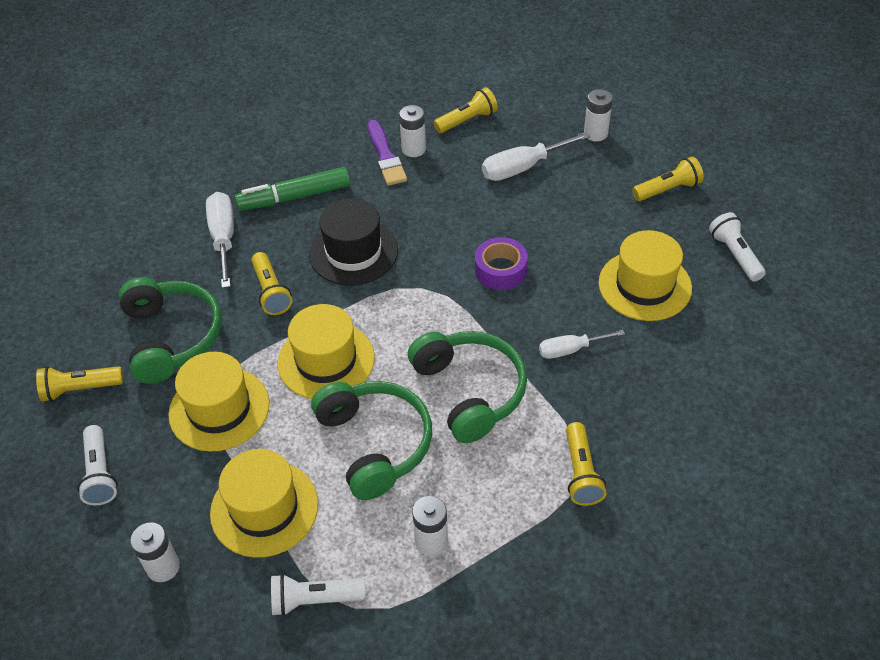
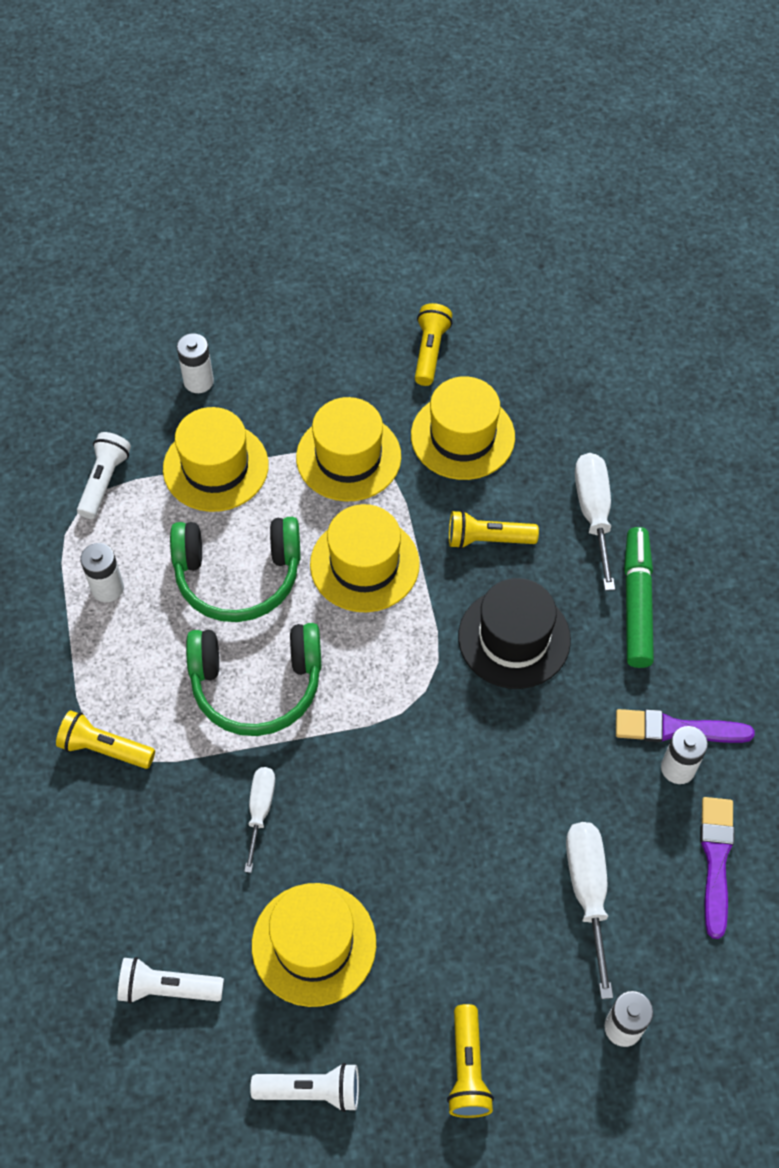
camera: 110 degrees right, 10 degrees up
(100, 473) = (321, 352): white flashlight -> white flashlight (168, 988)
(172, 337) = (462, 436): green headphones -> yellow hat
(223, 238) = (594, 513): white screwdriver -> white screwdriver turned 105 degrees counterclockwise
(467, 120) = (716, 860): yellow flashlight -> purple brush
(500, 270) = (414, 787): purple tape -> none

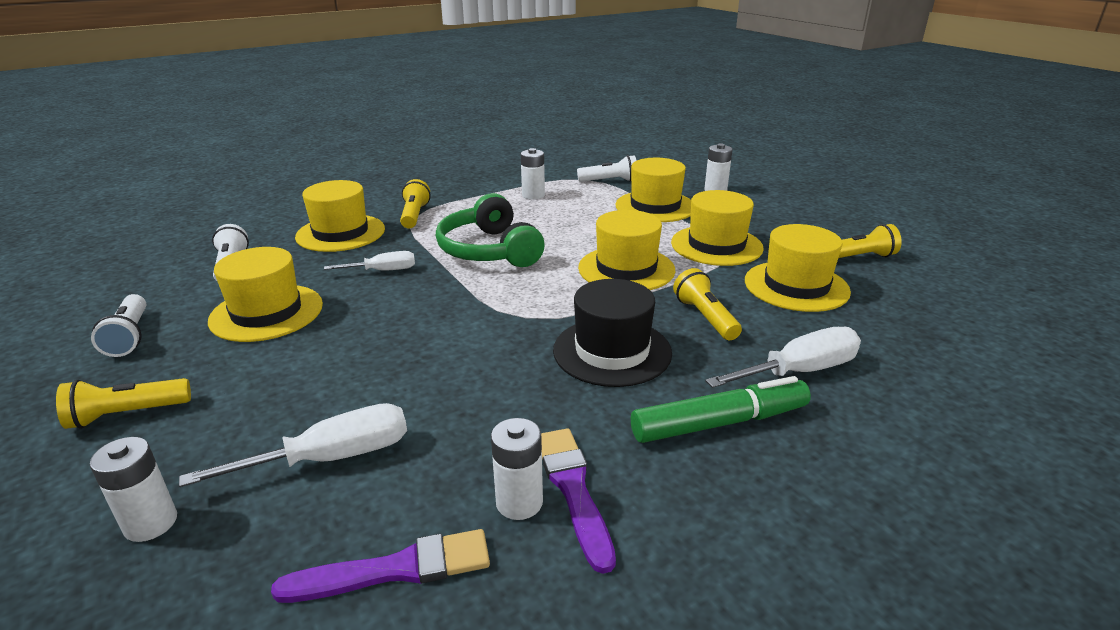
camera: 70 degrees right, 30 degrees down
(121, 848) = (340, 233): none -> yellow hat
(238, 576) = (575, 228): green headphones -> none

